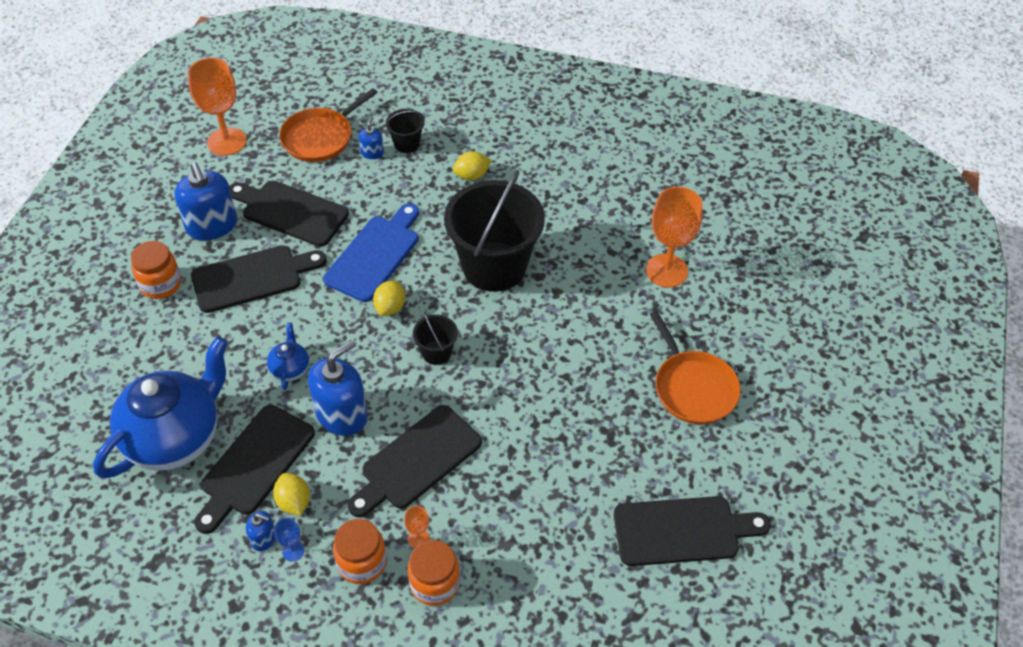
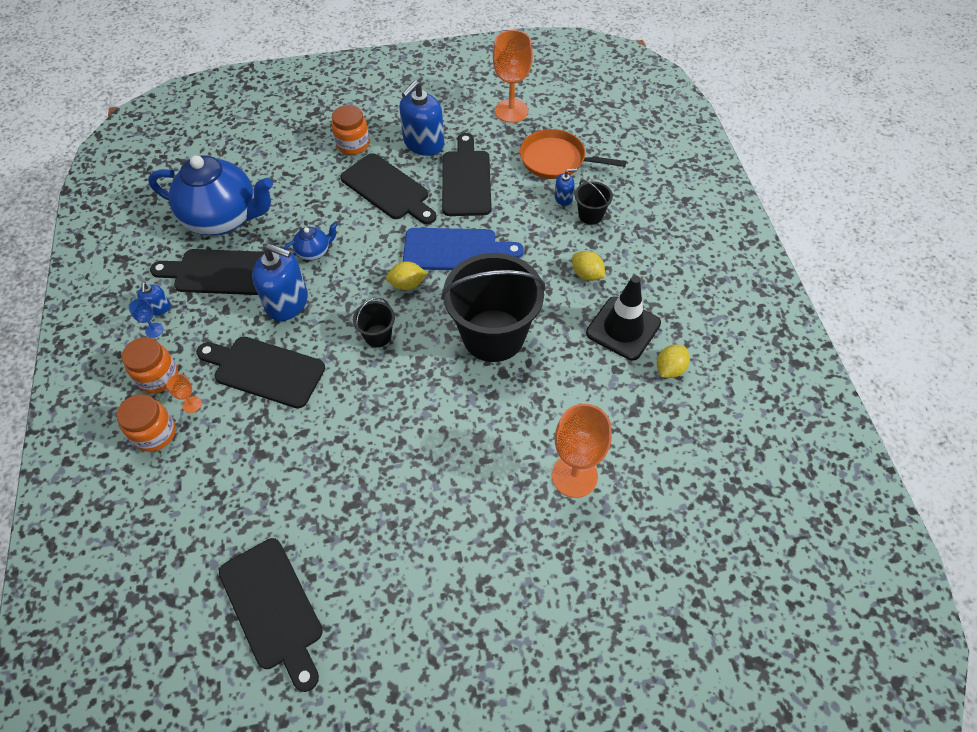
camera: 65 degrees right, 5 degrees up
(294, 502) = (196, 310): yellow lemon -> yellow lemon (670, 369)
(544, 178) = (623, 328): none -> black traffic cone
(693, 387) = (442, 555): orange pan -> none

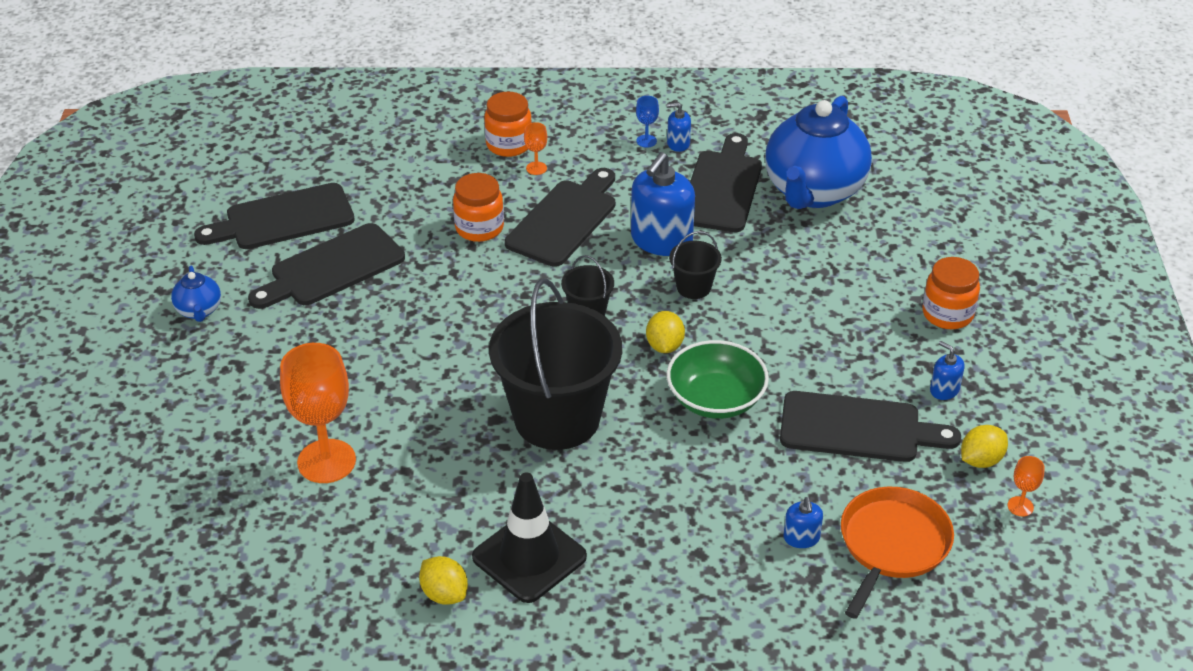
camera: 100 degrees right, 15 degrees down
(158, 377) = (580, 145): orange jar -> orange jar (479, 228)
(314, 252) = (740, 266): blue teapot -> blue teapot (199, 311)
(387, 189) = (848, 342): black cutting board -> black cutting board (332, 268)
(424, 143) = (944, 390): blue soap dispenser -> blue soap dispenser, size x0.48
(455, 250) = (715, 399): blue cutting board -> green bowl
(511, 111) = (1020, 506): orange goblet -> orange goblet, size x0.43
(587, 274) = (638, 536): yellow lemon -> yellow lemon (981, 460)
(590, 215) = (759, 565): black bucket -> black bucket (693, 287)

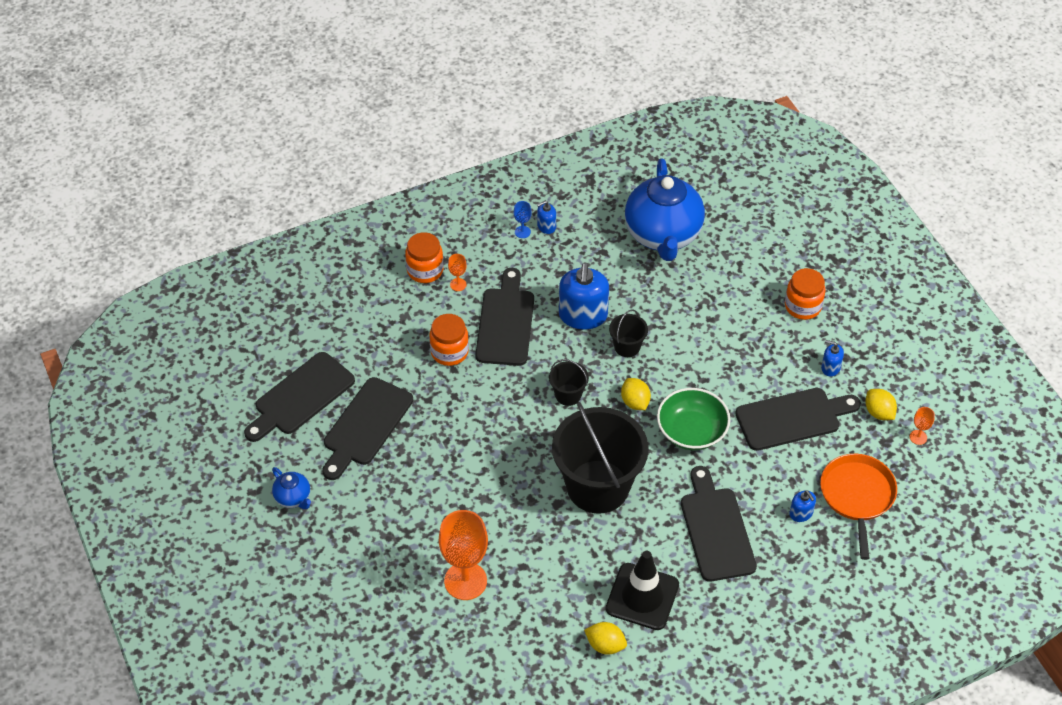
camera: 25 degrees left, 10 degrees up
(722, 188) = (599, 255): black cutting board -> black cutting board (716, 529)
(981, 460) = (878, 412): yellow lemon -> yellow lemon turned 60 degrees counterclockwise

